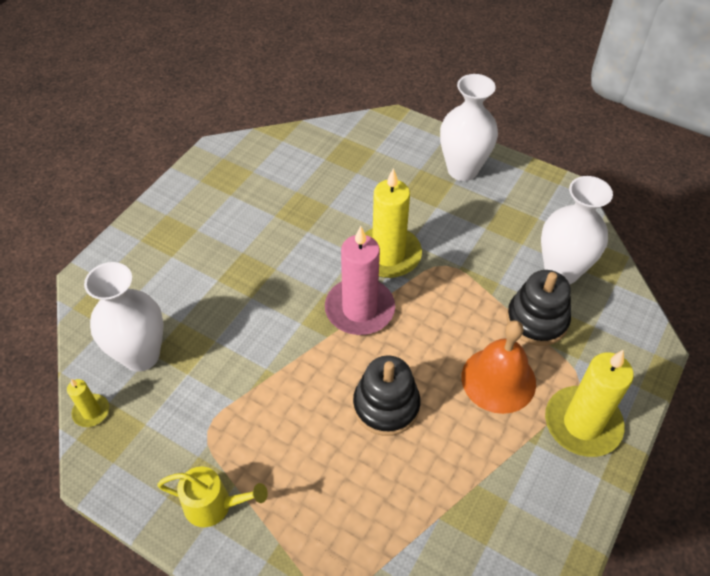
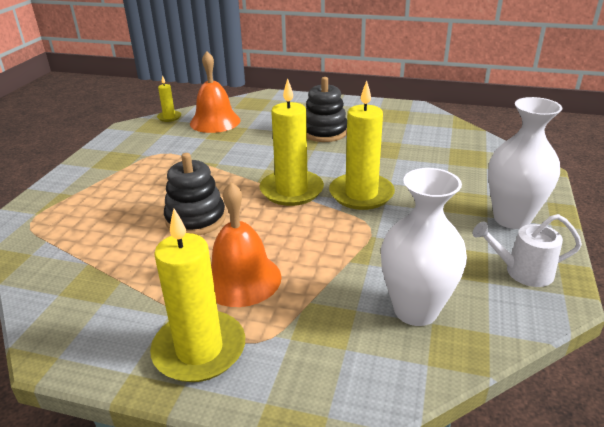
camera: 75 degrees right, 20 degrees down
(141, 355) = (215, 121): white vase -> orange bell
(215, 505) = (103, 166): yellow watering can -> none
(359, 309) = (291, 190): pink candle -> yellow candle
(531, 194) = (522, 272): none -> white watering can
(537, 320) = (330, 297): black stacking toy -> black stacking toy (324, 132)

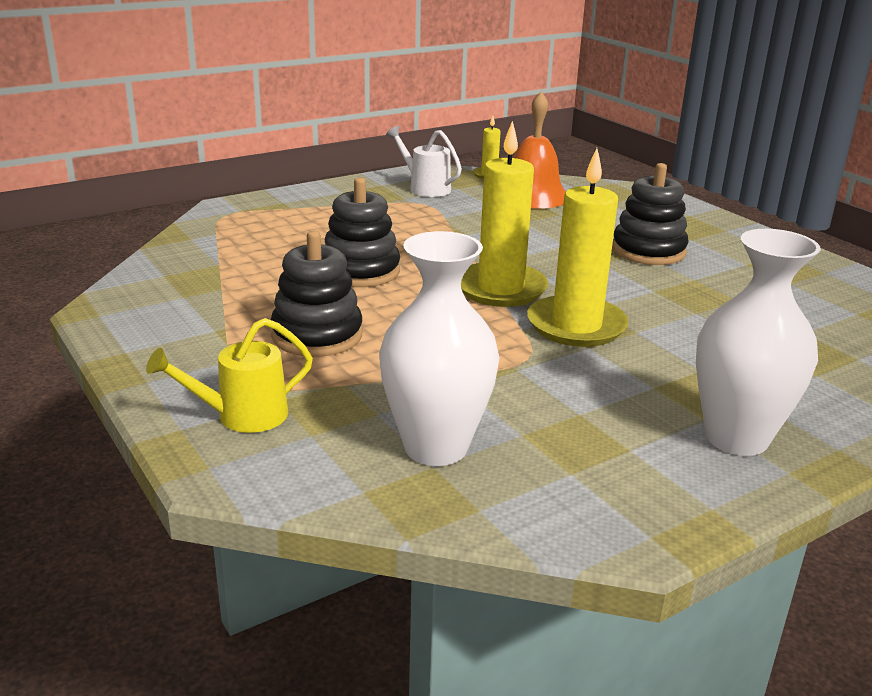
camera: 40 degrees right, 5 degrees down
(199, 349) = (196, 365): yellow candle -> none
(241, 279) = (317, 335): orange bell -> black stacking toy
(288, 366) = (241, 416): none -> yellow watering can
(522, 272) = (635, 488): white watering can -> white watering can (425, 188)

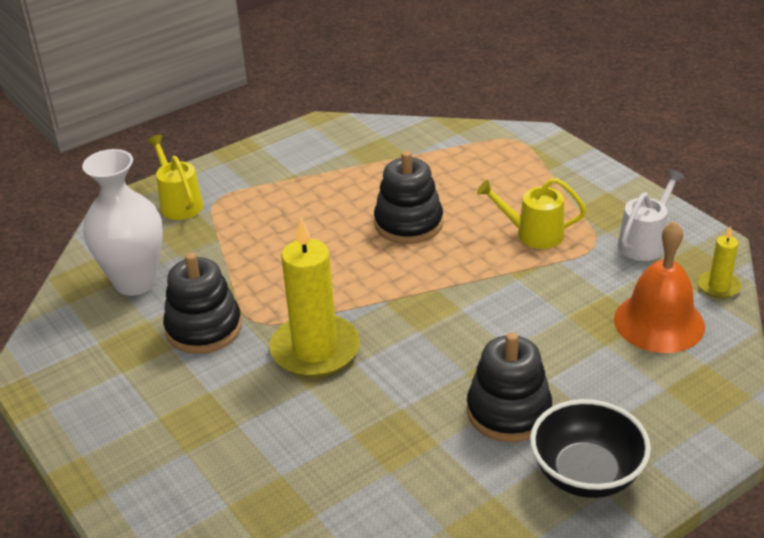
camera: 90 degrees right, 10 degrees up
(317, 335) = (288, 217): black stacking toy -> black stacking toy (204, 328)
(400, 222) = (532, 234): none -> yellow watering can
(500, 289) = (386, 304): yellow candle -> none
(710, 233) = (586, 474): none -> black bowl
(736, 438) = (129, 431): white vase -> none

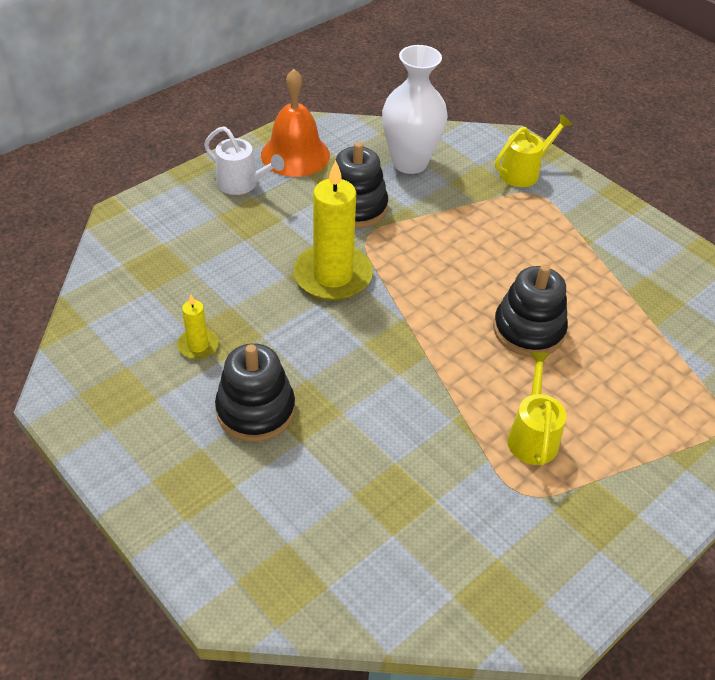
camera: 80 degrees right, 10 degrees up
(586, 474) = (175, 466): black bowl -> none
(645, 242) = (539, 547): white watering can -> white watering can (242, 184)
(659, 322) = (392, 547): orange bell -> orange bell (295, 154)
(718, 286) = (464, 619): yellow candle -> yellow candle (198, 345)

